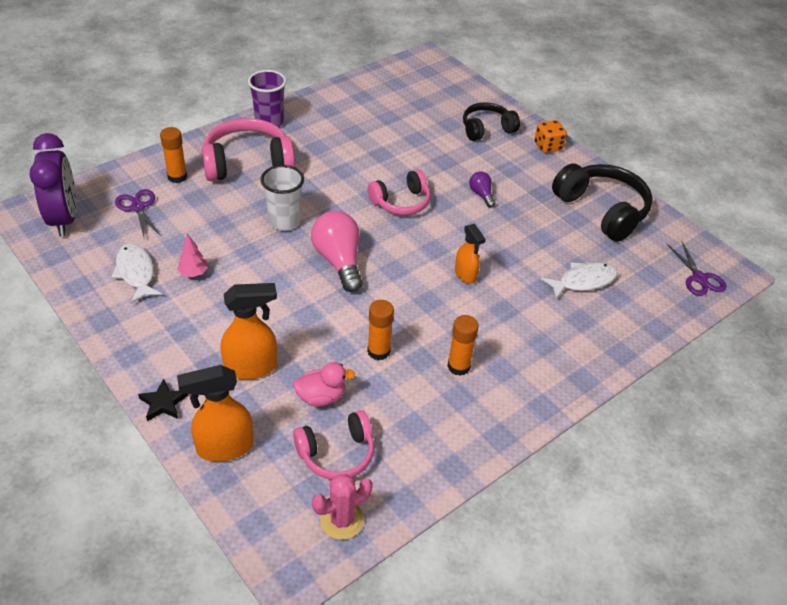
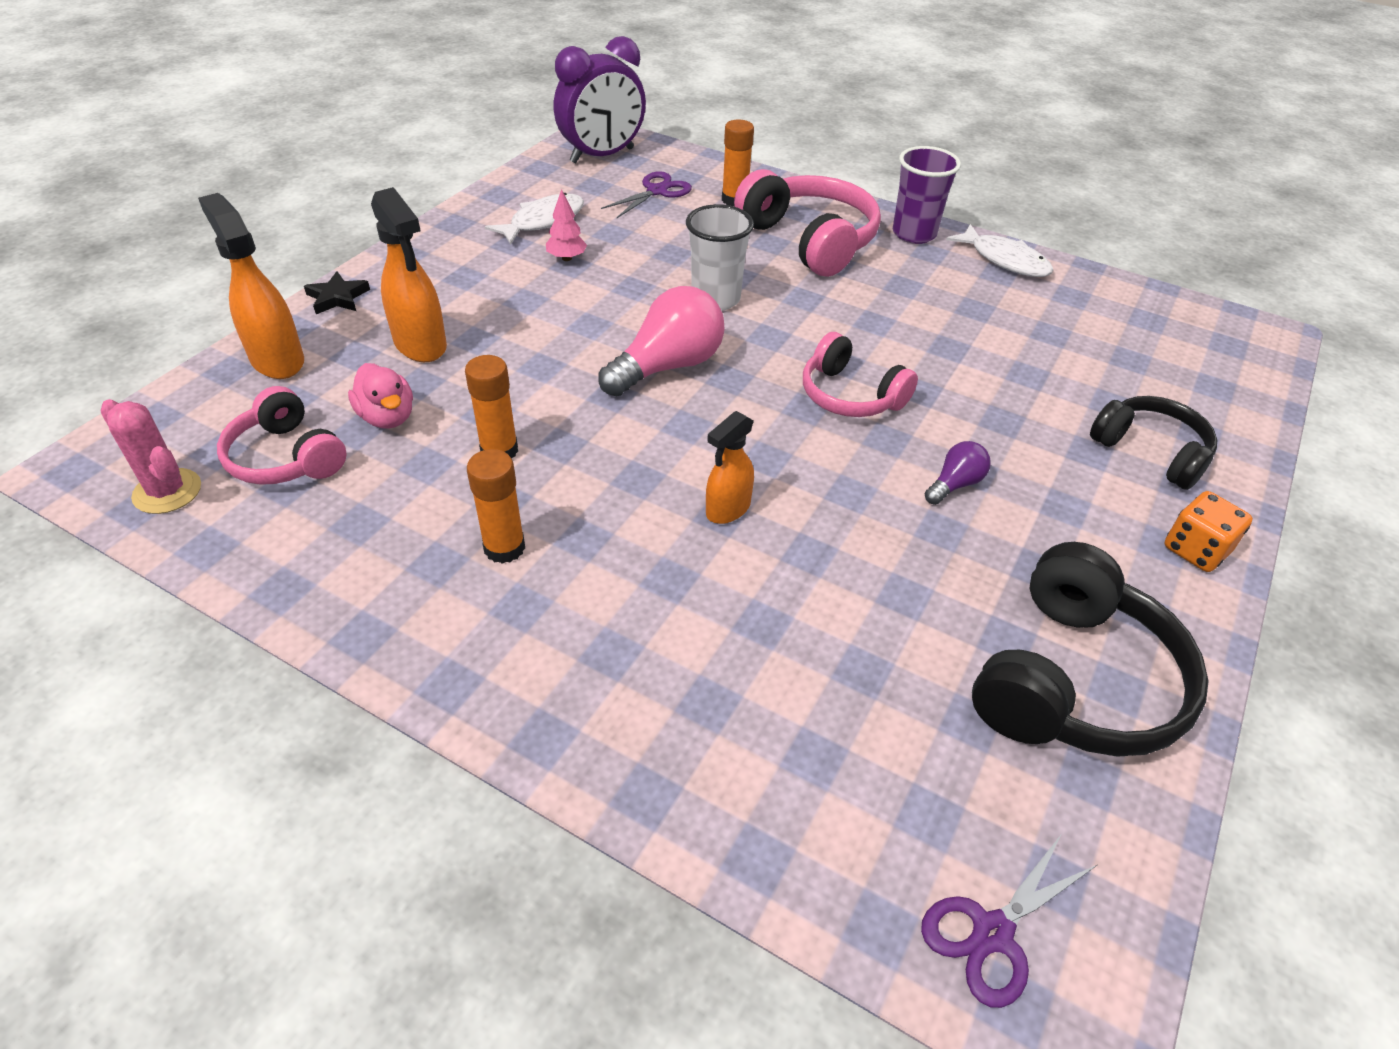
camera: 70 degrees right, 0 degrees up
(583, 281) = (823, 686): white fish -> white fish (1005, 260)

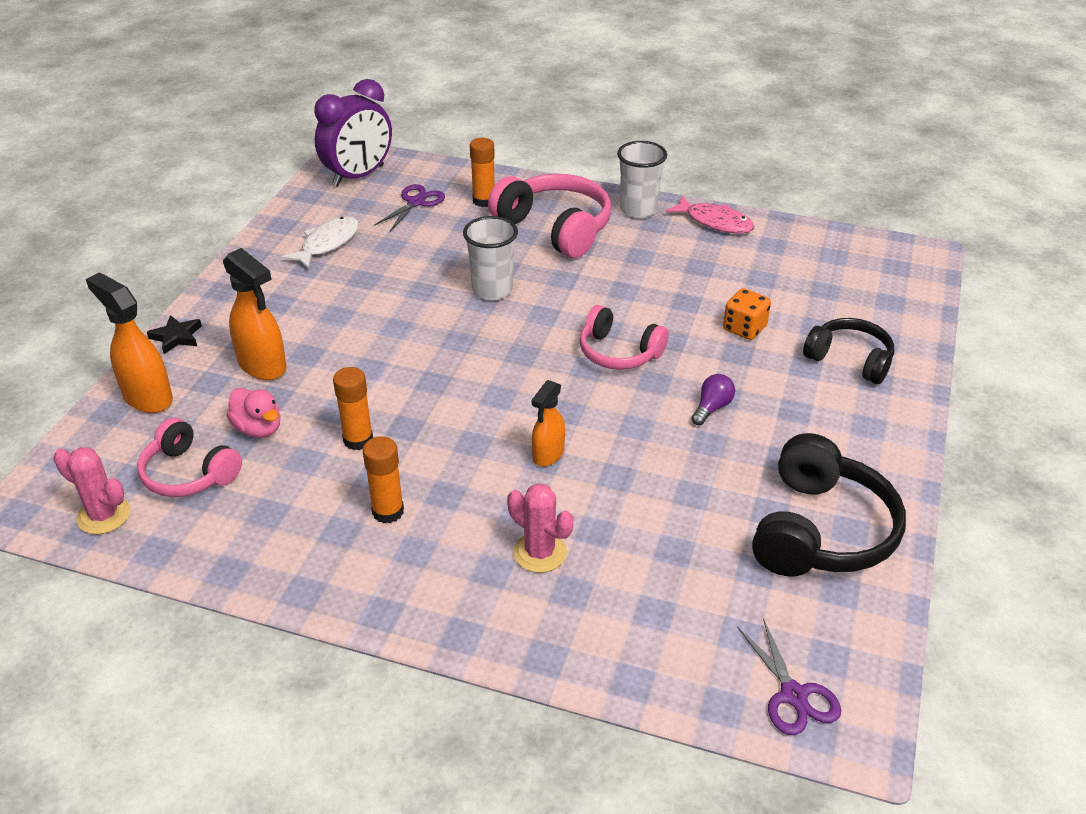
camera: 10 degrees left, 5 degrees down
(567, 258) = (358, 273): pink tree -> none
(668, 366) = (470, 352): pink light bulb -> none
(681, 639) = (539, 552): none -> pink cactus
(914, 234) = (638, 210): purple cup -> white cup
(992, 933) = (794, 695): purple scissors -> purple scissors turned 60 degrees counterclockwise
(1005, 260) = (715, 222): white fish -> pink fish
(1195, 550) = (891, 426): orange dice -> orange dice (744, 328)

